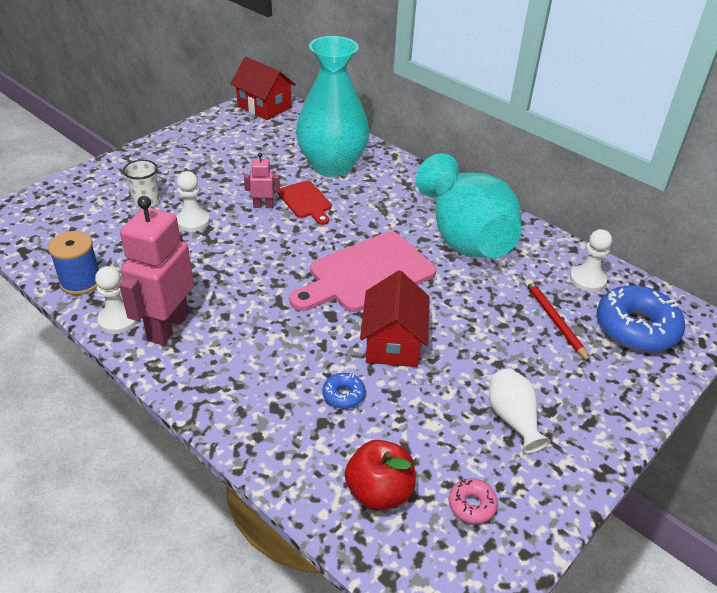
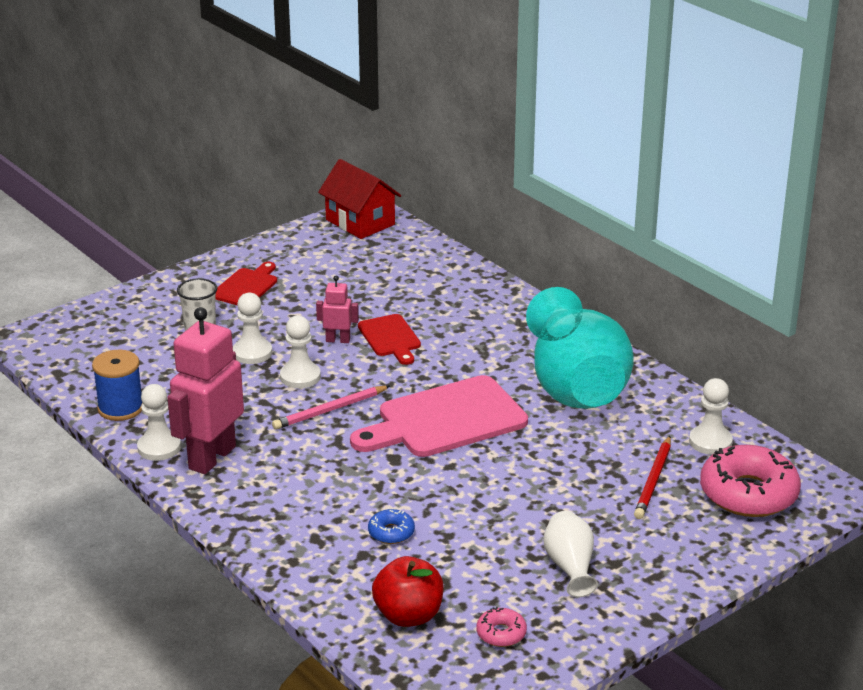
camera: 10 degrees right, 10 degrees down
(181, 163) = (246, 286): none -> red cutting board
(236, 241) = (300, 377): none -> white pawn
(267, 271) = (330, 410): none -> pink pencil
(332, 166) = (432, 298): turquoise vase -> none
(393, 342) = (458, 489): red house -> none
(555, 321) = (653, 480): red pencil -> red pencil turned 150 degrees counterclockwise
(636, 328) = (748, 493): blue donut -> pink donut

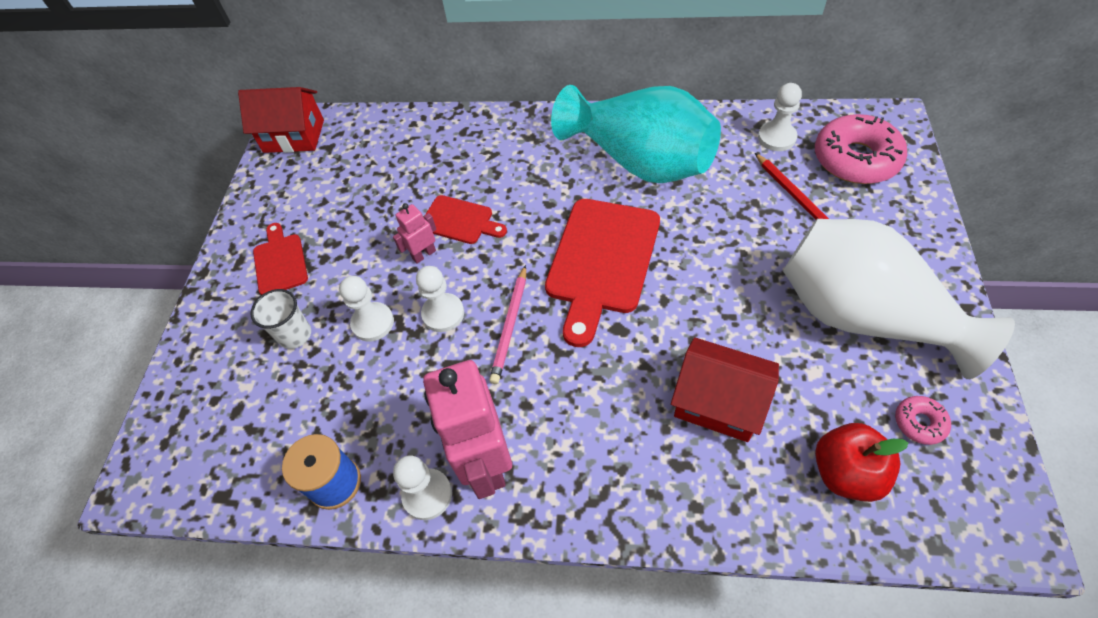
camera: 40 degrees left, 25 degrees up
(391, 532) = (718, 403): blue donut -> red house
(445, 420) = (601, 261): pink cutting board -> red cutting board
(570, 567) = (863, 316): white vase -> white vase, size x2.22

